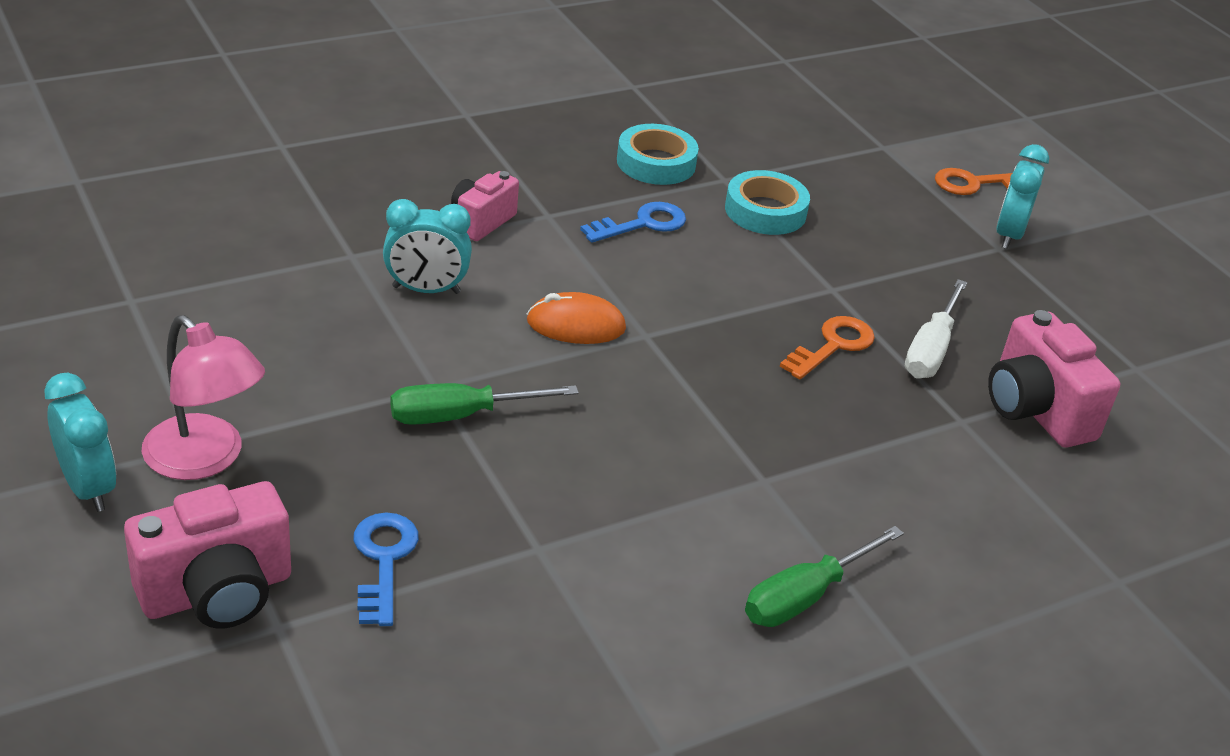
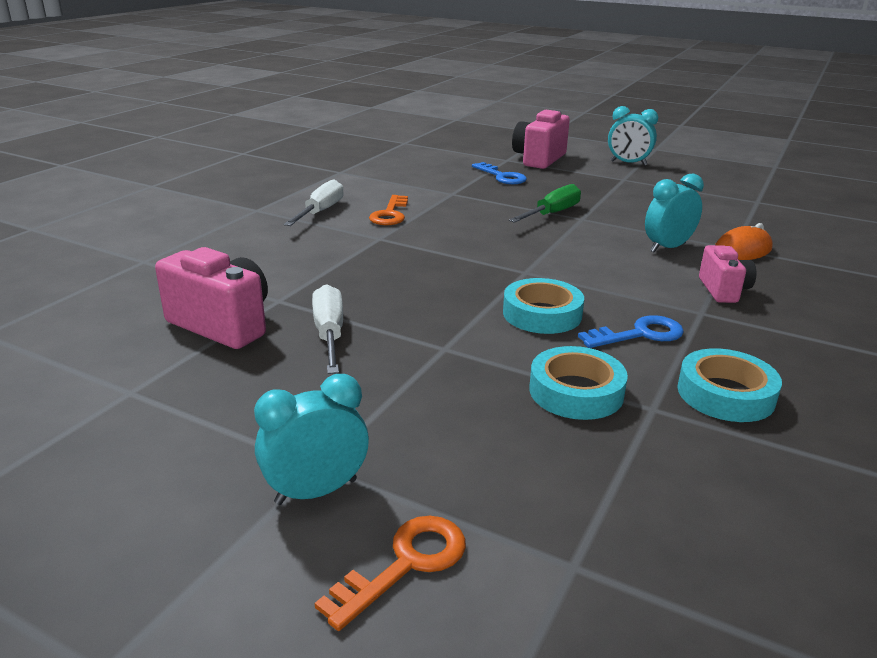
camera: 150 degrees right, 10 degrees down
(205, 459) = (612, 177): pink lamp -> none
(576, 325) = (568, 261): orange mouse -> orange mouse (742, 250)
(642, 224) = (639, 334): blue key -> blue key turned 135 degrees counterclockwise
(701, 279) = (542, 314): none -> turquoise tape
(805, 596) = (320, 212): green screwdriver -> white screwdriver
(833, 346) = (404, 309): orange key -> orange key (390, 214)
(1009, 235) = (316, 491): turquoise clock -> turquoise clock turned 105 degrees counterclockwise

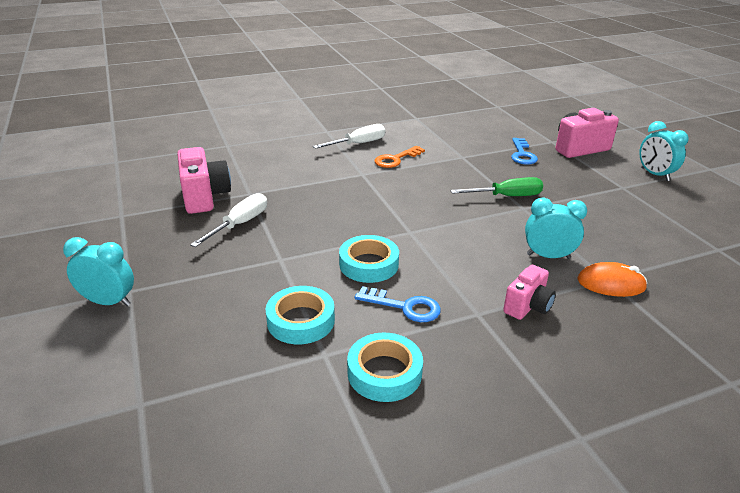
camera: 40 degrees right, 5 degrees up
(405, 564) = (85, 355): orange key -> none

